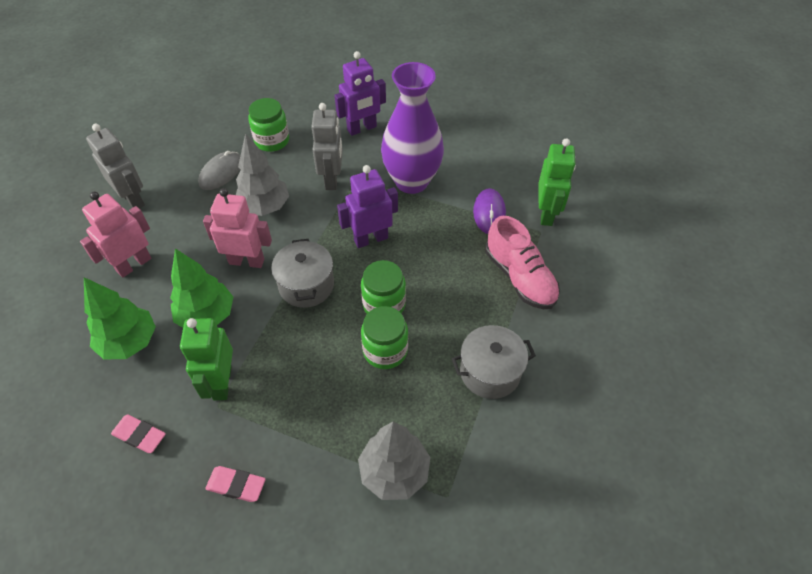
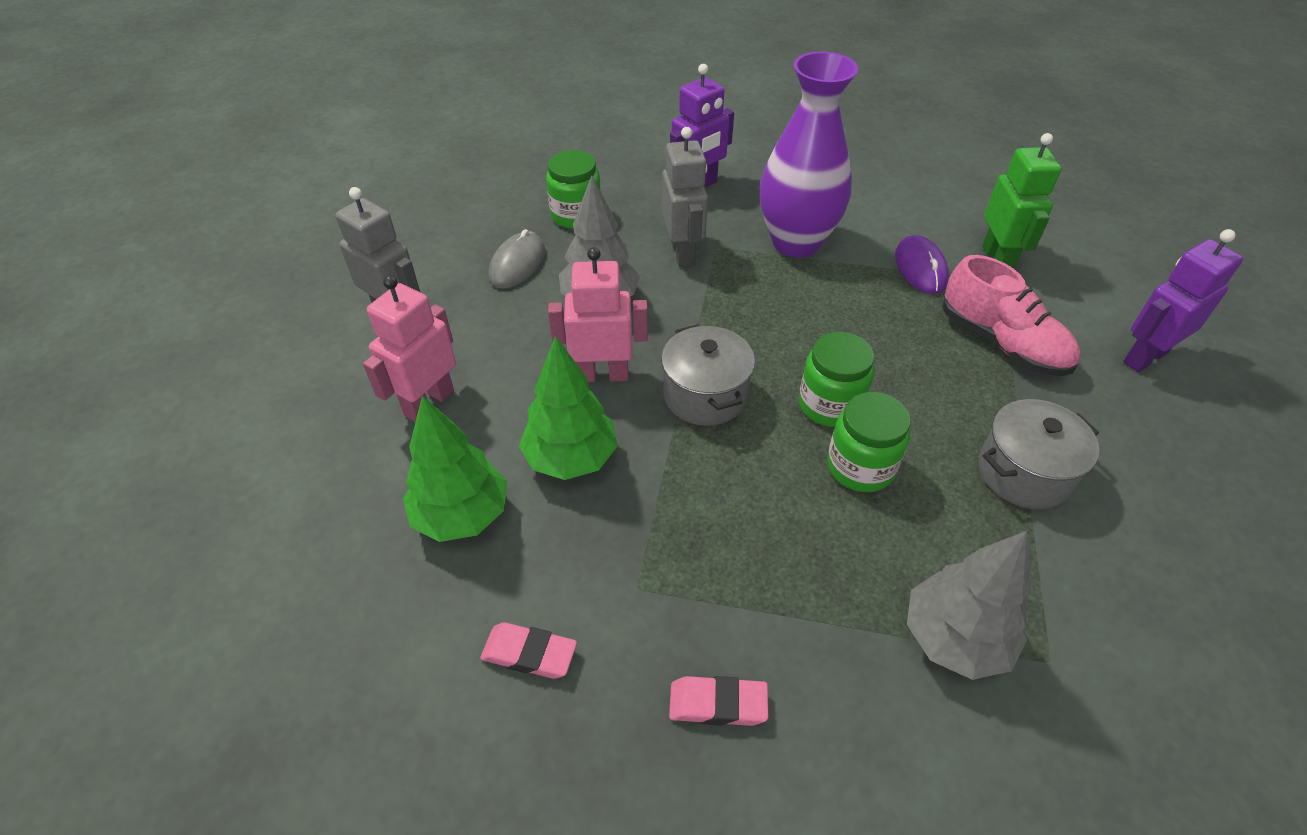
camera: 10 degrees left, 5 degrees down
(222, 383) = (632, 551): green robot -> none
(371, 239) = (771, 321): purple robot -> purple robot (1144, 357)

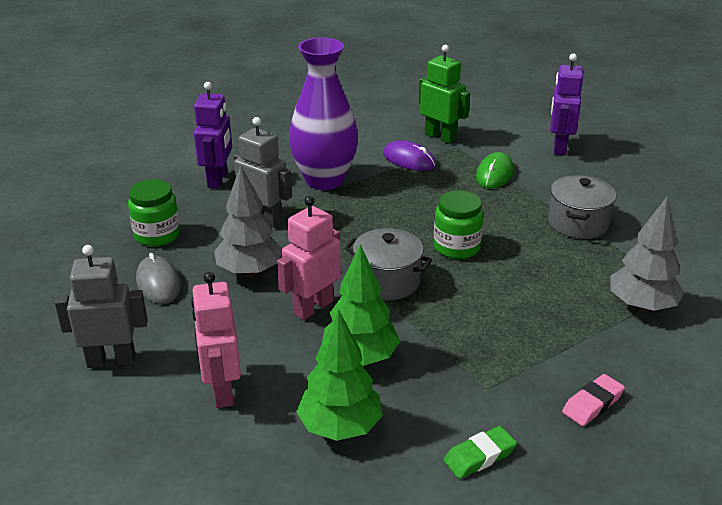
camera: 45 degrees left, 15 degrees down
(529, 654) = (479, 456): pink eraser -> green eraser
(860, 467) = (509, 265): green jar -> none
(1002, 343) = (494, 174): pink shoe -> green mouse

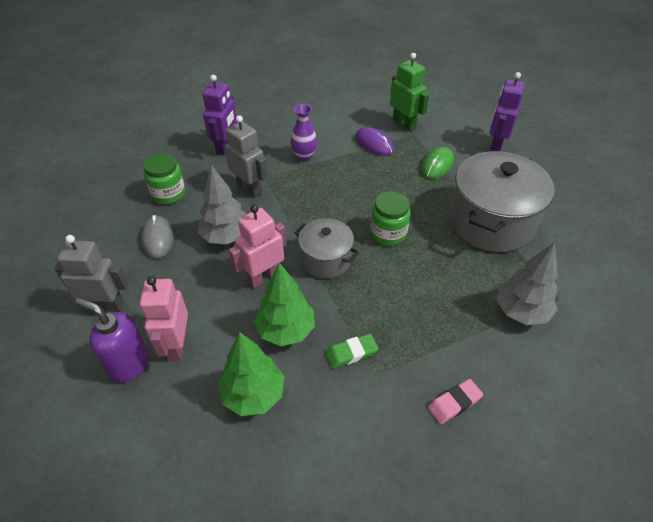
camera: 10 degrees right, 15 degrees up
(164, 418) = (129, 364): none -> purple soap dispenser
(324, 180) = (304, 156): purple vase -> purple vase, size x0.51
(479, 456) = (351, 440): green eraser -> green eraser (351, 353)
(578, 223) = (491, 222): grey pot -> grey pot, size x1.79

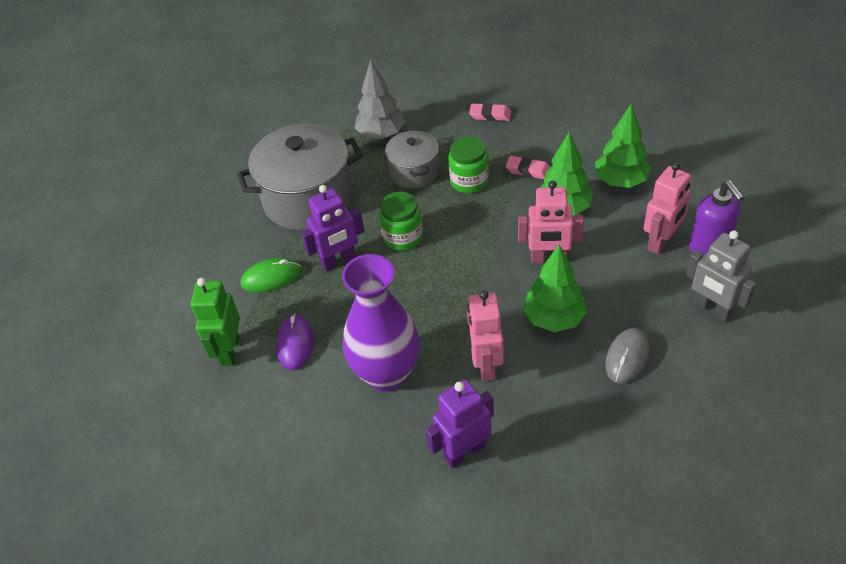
camera: 135 degrees left, 0 degrees up
(168, 194) = (583, 414): green jar -> green jar (469, 181)
(226, 236) = (554, 319): grey tree -> green tree
(249, 188) = (485, 365): grey robot -> pink robot
(304, 156) = (387, 374): purple vase -> purple vase, size x1.95
(326, 259) = (480, 244): grey pot -> grey pot (414, 172)
(351, 353) = (528, 170): green eraser -> pink eraser
(496, 144) = (185, 265): purple robot -> purple robot (339, 261)

